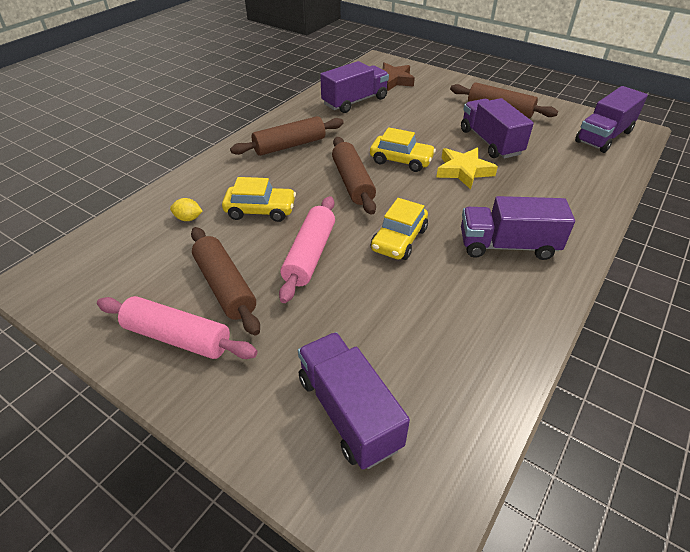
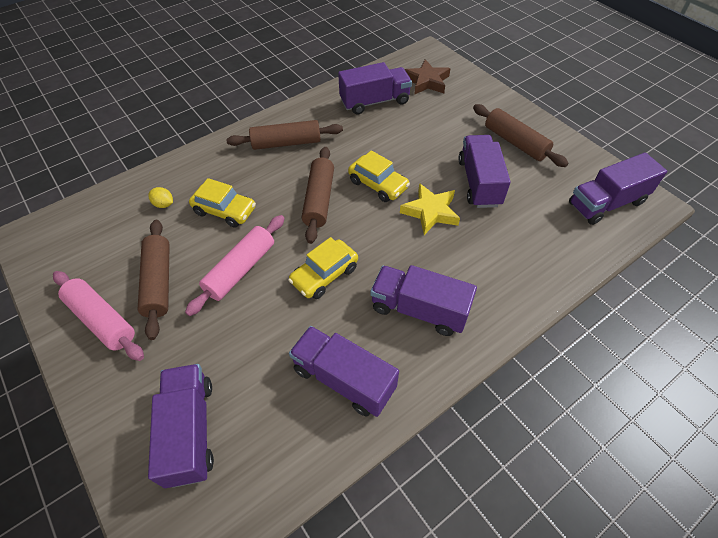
camera: 20 degrees right, 10 degrees up
(477, 319) = (344, 379): none -> purple truck

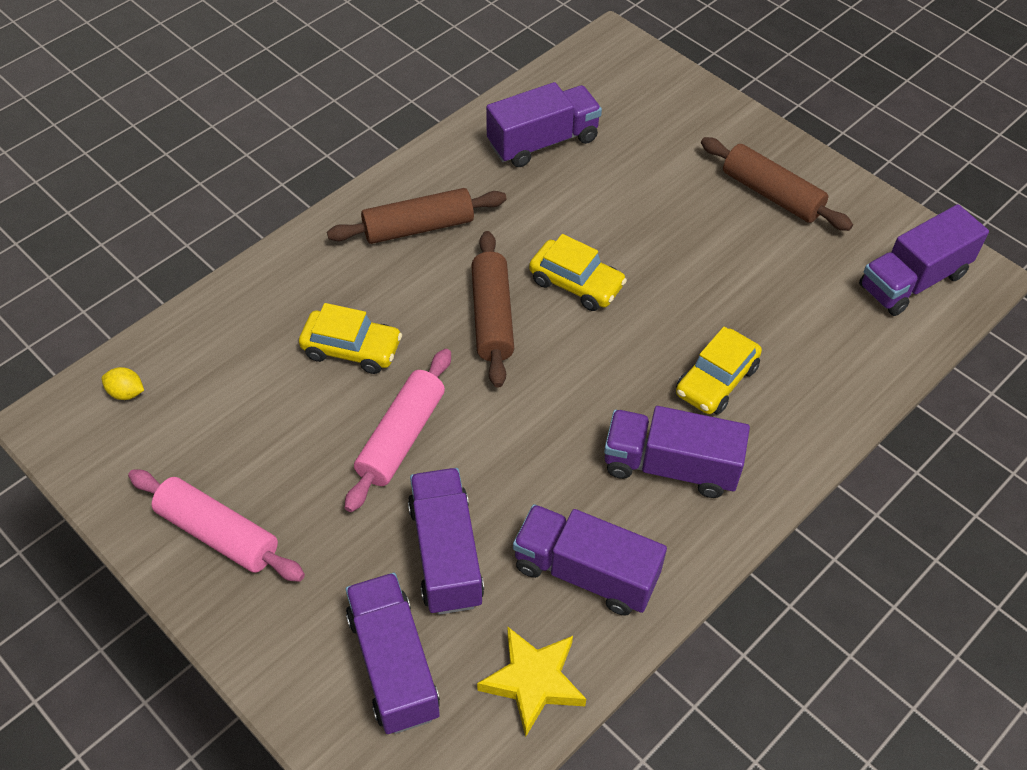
camera: 10 degrees left, 0 degrees up
(159, 282) = (284, 469): brown rolling pin -> none
(164, 204) = (253, 348): yellow lemon -> yellow lemon (126, 393)
(324, 275) = (526, 431): yellow car -> yellow car (716, 380)
(426, 81) = (619, 98): brown star -> none
(430, 212) = (662, 319): yellow star -> yellow star (533, 681)
(479, 182) = (726, 266): purple truck -> purple truck (446, 554)

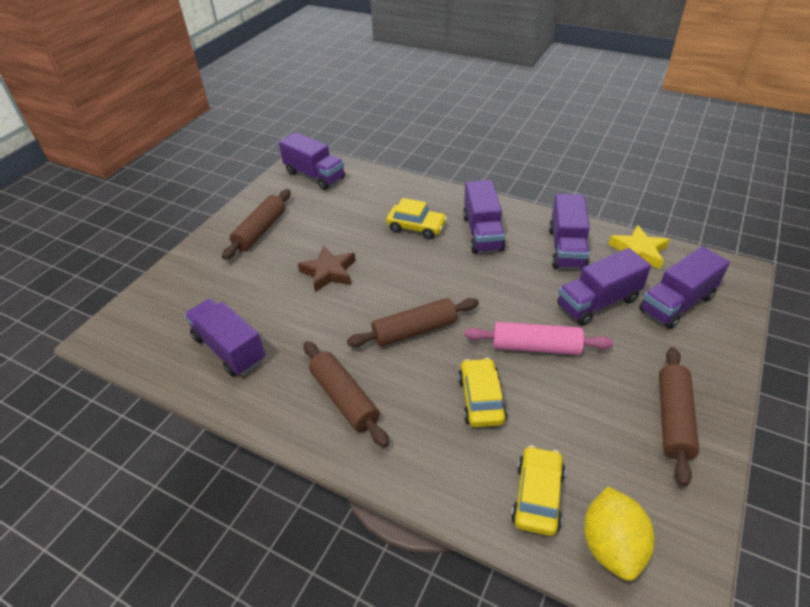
camera: 105 degrees left, 10 degrees down
(126, 393) = (611, 545): yellow lemon -> yellow lemon, size x2.11
(218, 533) = (673, 419): pink rolling pin -> brown rolling pin
(576, 283) = (367, 297): yellow car -> yellow car (537, 496)
(646, 253) = (329, 272): none -> brown star

